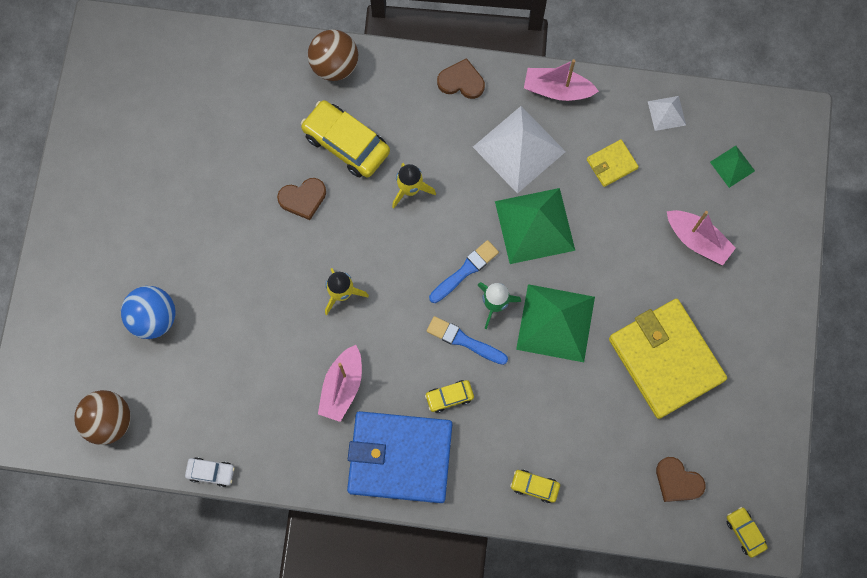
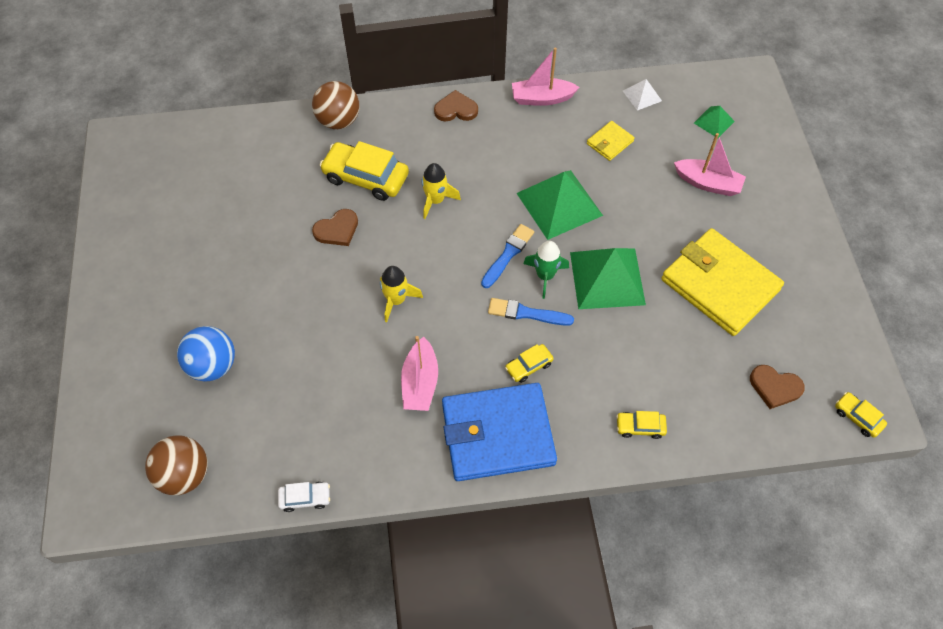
camera: 15 degrees left, 15 degrees down
(519, 149) = (524, 148): white pyramid -> none

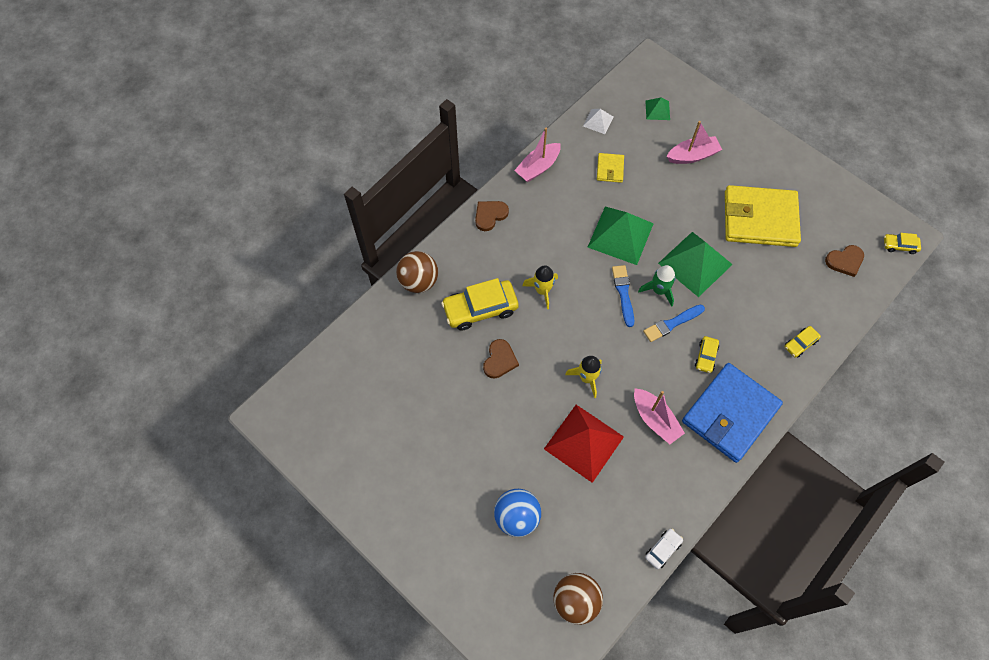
camera: 40 degrees left, 5 degrees up
(335, 351) = (583, 442): none -> red pyramid

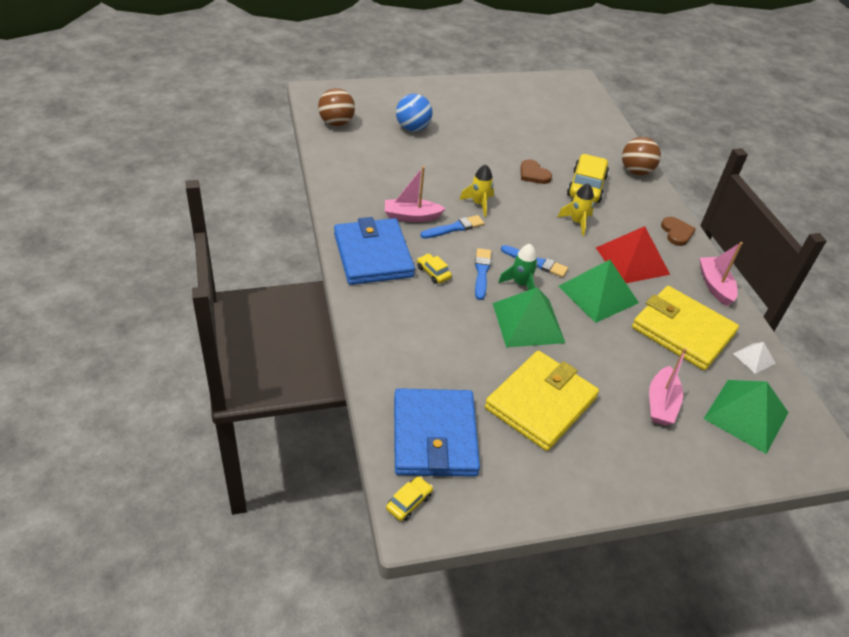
camera: 120 degrees right, 20 degrees down
(583, 442) = (431, 177): red pyramid -> red pyramid (632, 261)
(610, 169) = (682, 331): yellow wallet -> yellow wallet, size x2.25
(638, 376) = (454, 228): none -> blue brush
(657, 110) = (746, 415): green pyramid -> green pyramid, size x2.04
(662, 549) = (321, 169): white car -> none
(800, 344) = (385, 337): yellow car -> none
(845, 261) = (434, 436): brown heart -> blue wallet

